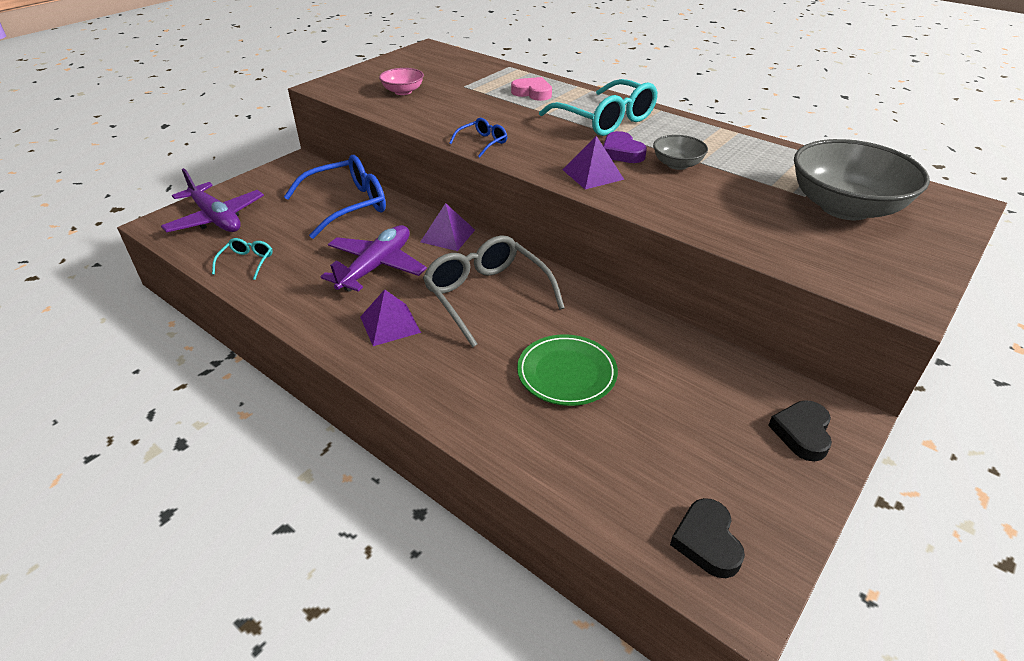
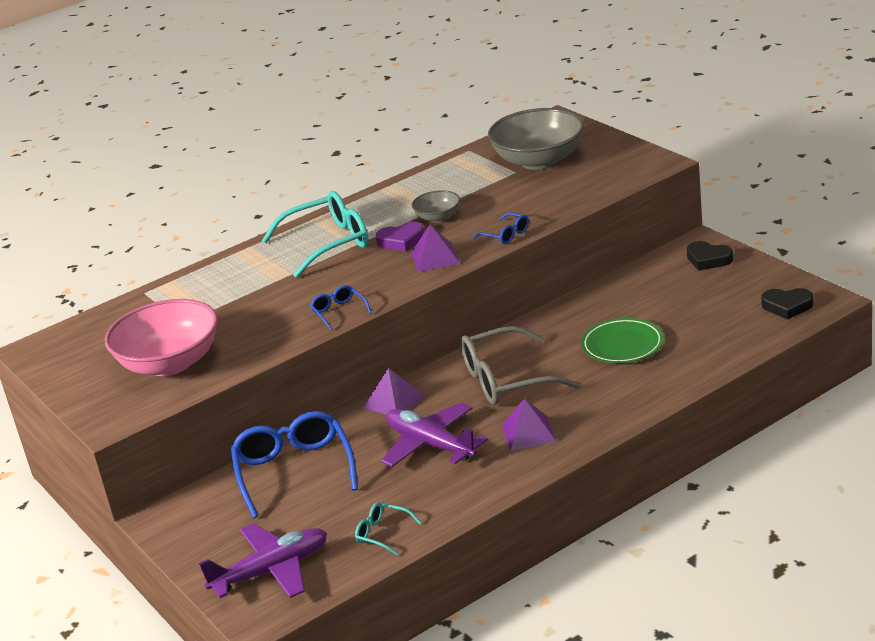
camera: 70 degrees left, 10 degrees down
(403, 91) = (170, 363): pink bowl -> pink bowl, size x2.06
(532, 93) = (233, 280): pink heart -> none
(654, 208) = (505, 235): none -> blue glasses

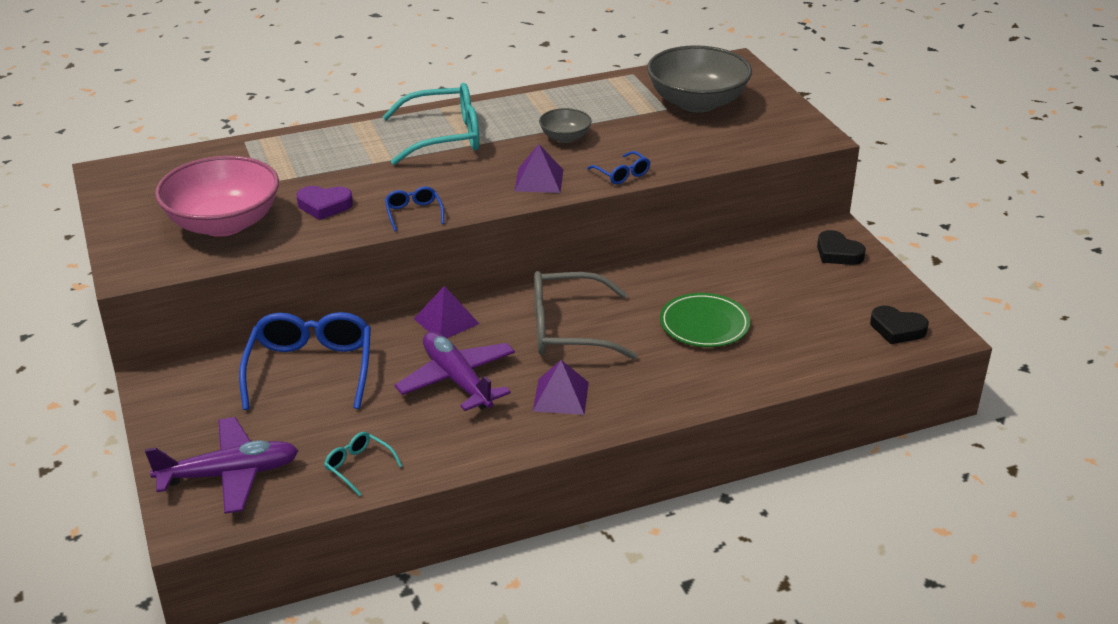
camera: 10 degrees right, 5 degrees up
(401, 241) = (516, 153): purple heart -> purple heart (324, 206)

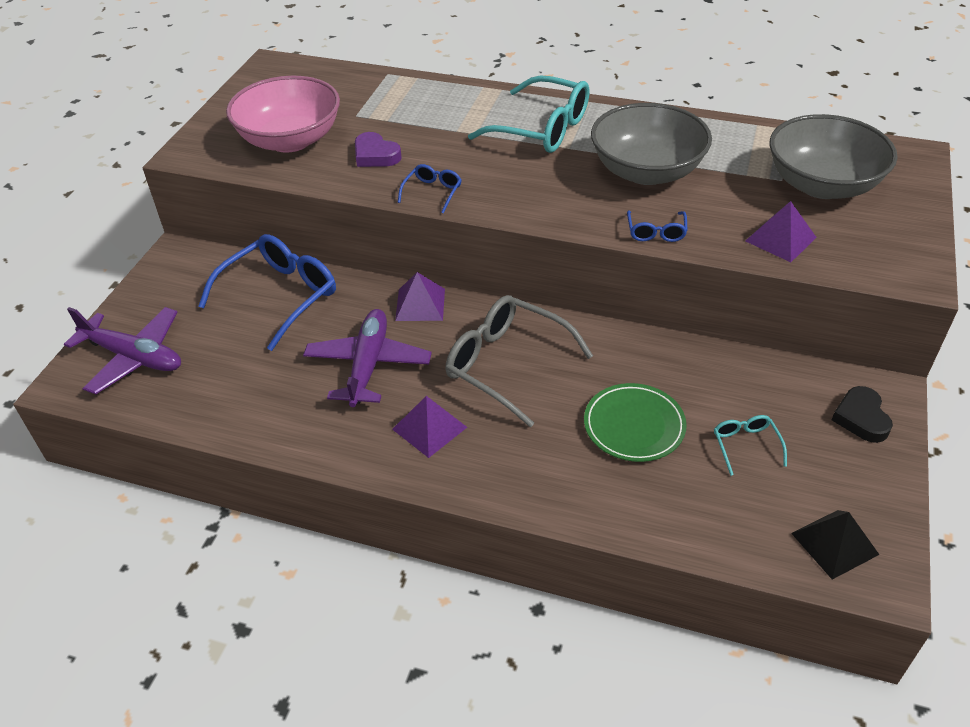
camera: 40 degrees right, 10 degrees up
(359, 467) = (216, 403): turquoise glasses -> turquoise glasses (746, 446)
(539, 180) = (572, 205): purple pyramid -> purple pyramid (780, 239)
(565, 137) = (646, 171): grey bowl -> grey bowl, size x2.06
(897, 329) = (835, 543): black heart -> black pyramid

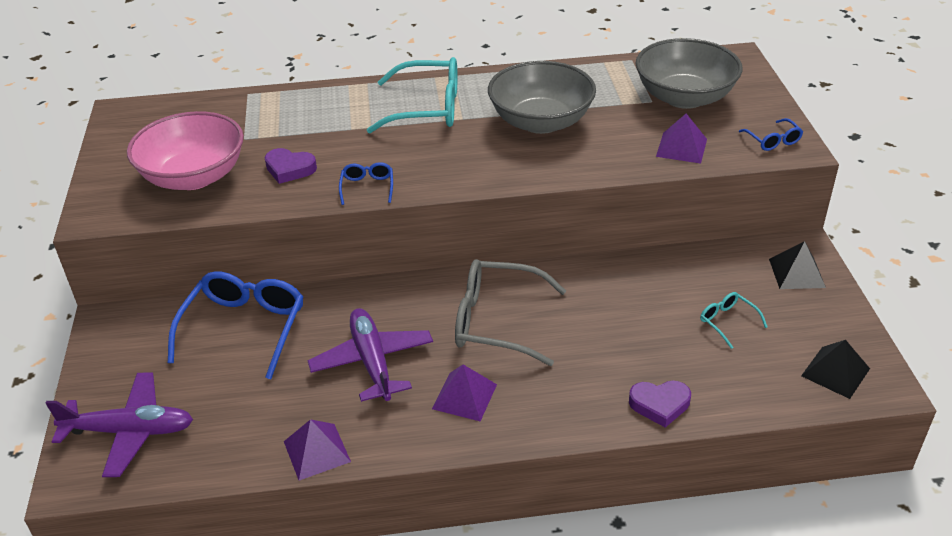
camera: 25 degrees left, 5 degrees down
(420, 304) = (385, 295): purple pyramid -> purple pyramid (316, 451)
(615, 507) = (660, 405): none -> purple heart
(634, 426) = (633, 336): green plate -> none
(656, 232) = (582, 168): blue glasses -> blue glasses (772, 140)
(861, 418) = (797, 273): black heart -> black pyramid

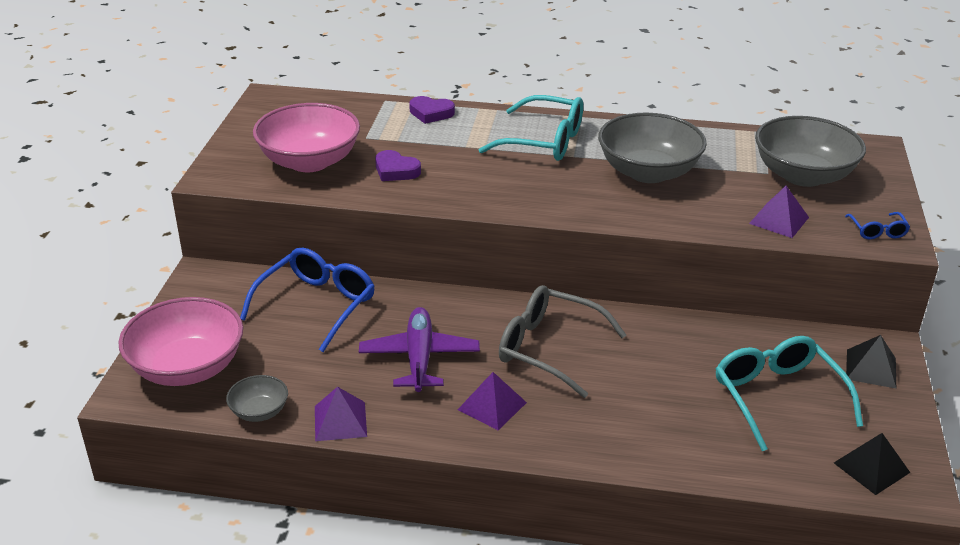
camera: 15 degrees right, 5 degrees down
(129, 431) = (187, 368): purple plane -> pink bowl
(227, 462) = (259, 411): none -> grey bowl
(367, 187) = (459, 199): blue glasses -> none
(660, 405) = (677, 456): purple heart -> purple heart (431, 113)
(728, 322) = (778, 398): turquoise glasses -> turquoise glasses, size x2.14

